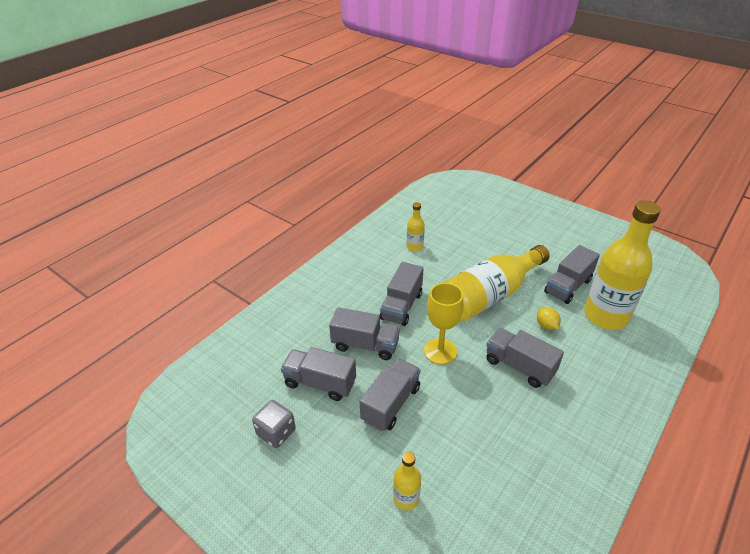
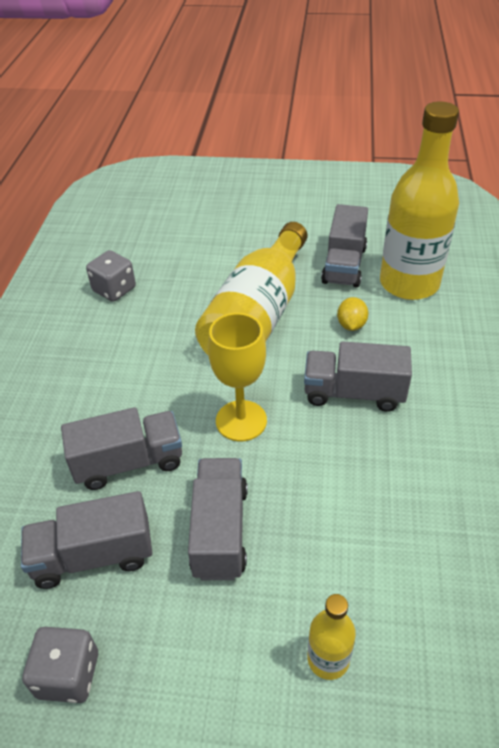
camera: 30 degrees left, 5 degrees up
(401, 306) = (147, 381): grey truck -> none
(414, 246) = (114, 289): yellow bottle -> grey dice
(546, 325) = (351, 325): yellow lemon -> yellow lemon turned 60 degrees clockwise

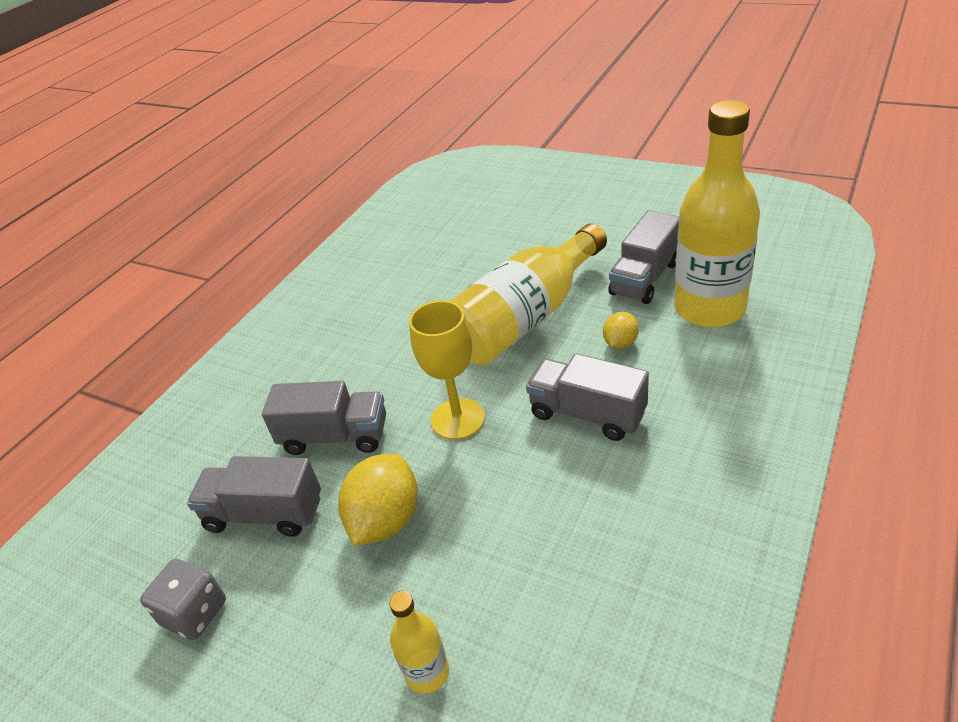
camera: 25 degrees right, 5 degrees down
(114, 289) = (400, 271): grey dice -> none
(220, 531) = (386, 520): grey truck -> yellow lemon

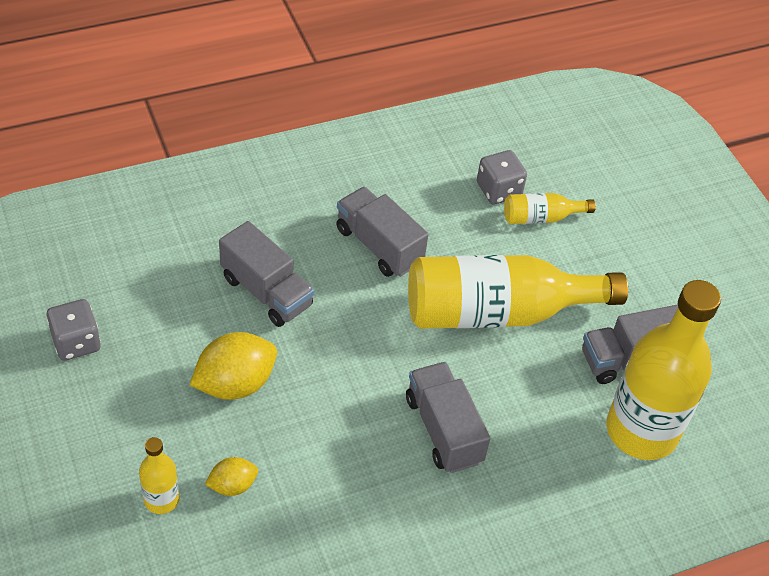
camera: 30 degrees right, 10 degrees up
(264, 514) = (171, 311): grey truck -> grey truck (379, 246)
(434, 256) = (498, 190): none -> grey dice
(458, 419) = (356, 352): yellow goblet -> none
(482, 251) = (541, 217): none -> yellow bottle
(620, 343) = (537, 397): yellow lemon -> yellow lemon (232, 485)

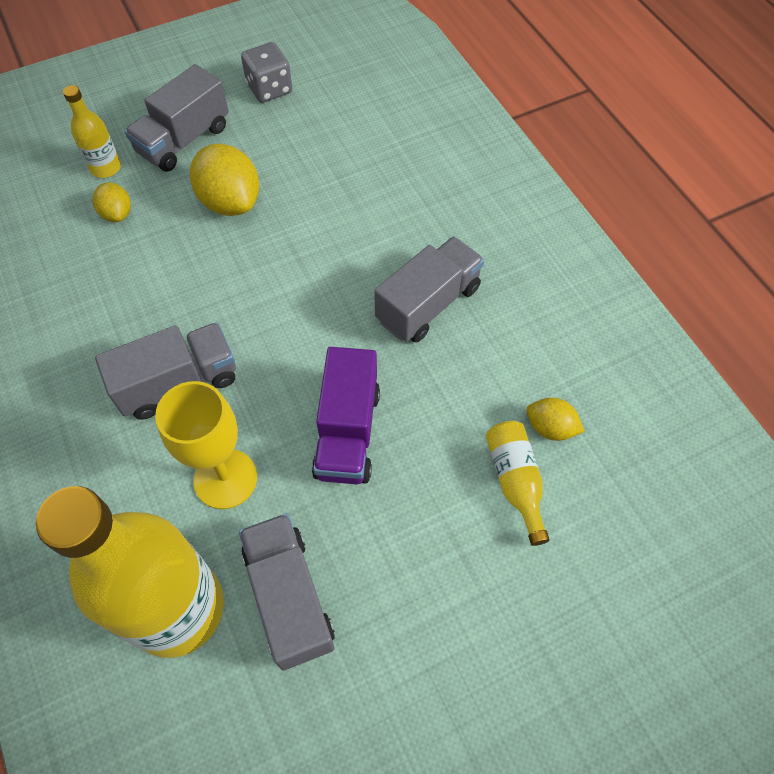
camera: 90 degrees right, 10 degrees up
(266, 292) = (346, 212): grey truck -> grey truck (184, 140)
(497, 312) = (347, 432): yellow bottle -> purple truck
(498, 190) = (550, 428): grey dice -> yellow lemon
(536, 396) = (225, 479): none -> yellow goblet

